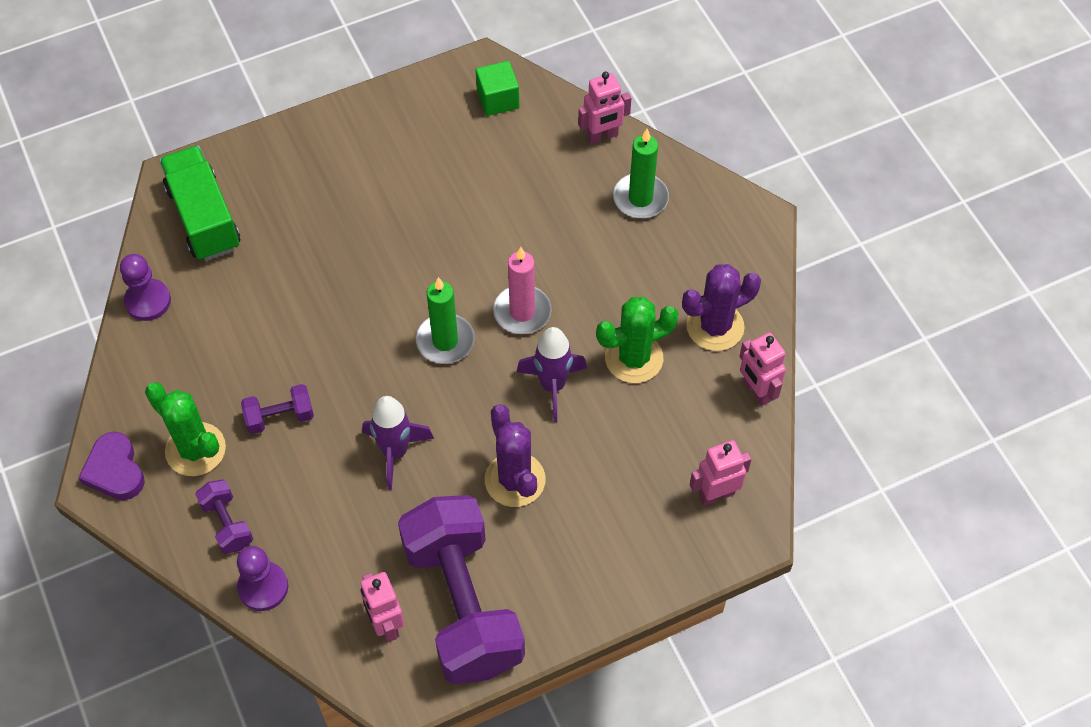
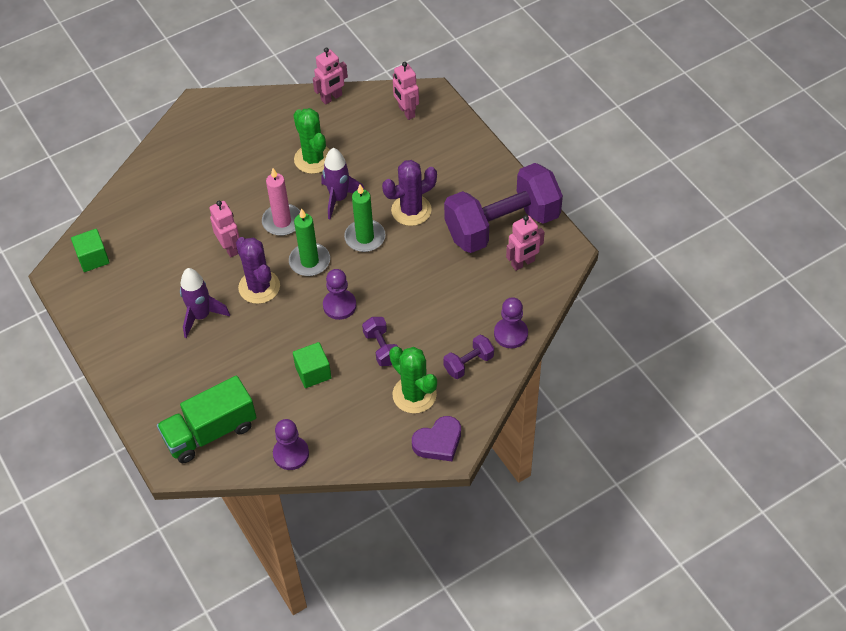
camera: 95 degrees left, 5 degrees down
(195, 449) = (414, 395): green cactus -> green cactus turned 75 degrees counterclockwise
(261, 333) = (313, 372): none -> green cube
(362, 372) = (339, 305): none -> purple pawn
(395, 452) = (400, 277): purple rocket -> purple rocket (201, 316)
(602, 136) = (128, 193): pink robot -> pink robot (230, 248)
(640, 198) = (183, 167): green candle -> green candle (365, 237)
(715, 326) = (285, 120): purple cactus -> purple cactus (259, 287)

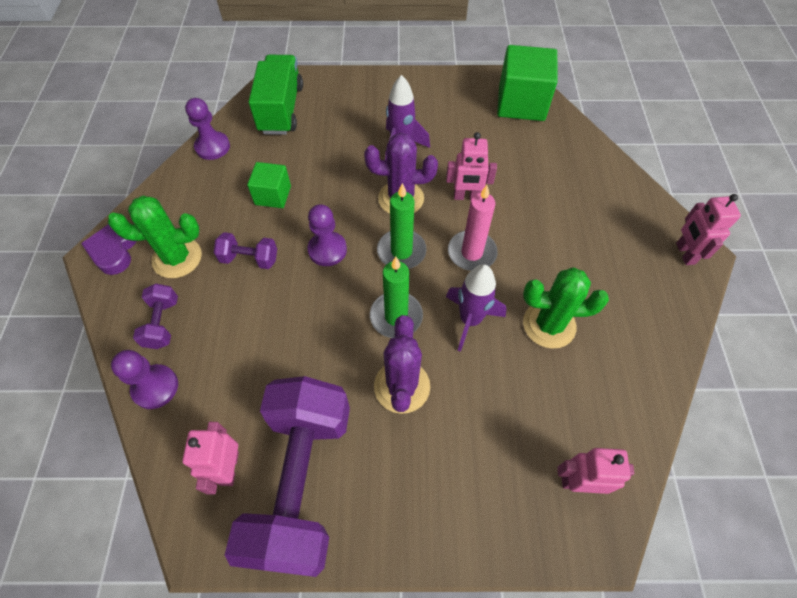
camera: 120 degrees right, 5 degrees up
(93, 258) = (521, 103): green cube -> green cube, size x1.76
(331, 98) = (651, 399): pink robot -> pink robot (685, 253)

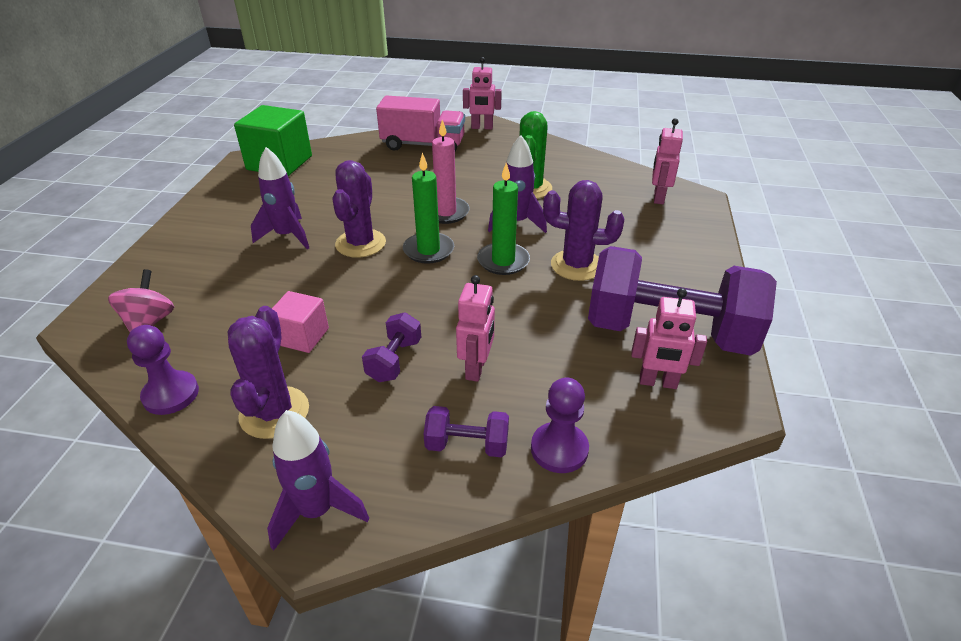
camera: 80 degrees left, 20 degrees down
(114, 250) = (317, 511): purple heart -> purple rocket
(177, 258) = (364, 432): green cactus -> none
(196, 204) = (274, 412): none -> purple cactus
(273, 195) = (302, 336): green cube -> pink cube
(281, 109) = (149, 322): green truck -> pink spinning top
(327, 250) = (406, 298): purple pawn -> none
(466, 197) = (379, 207): pink robot -> pink robot (476, 368)
(609, 204) = (423, 145): none -> pink truck

